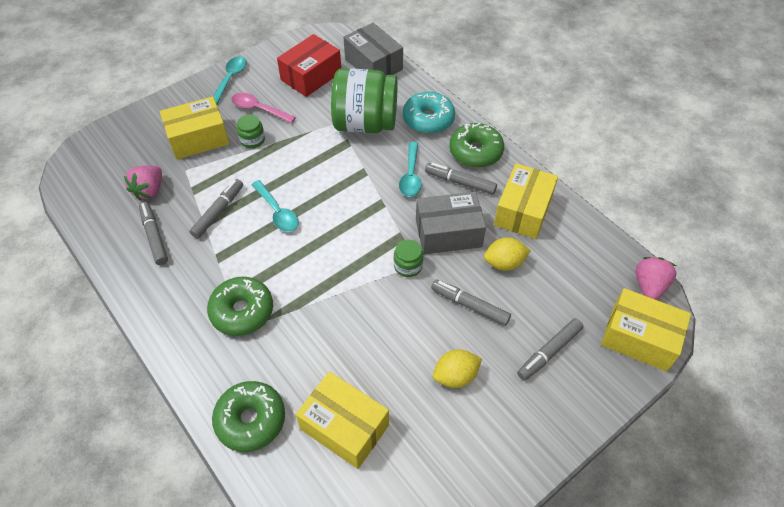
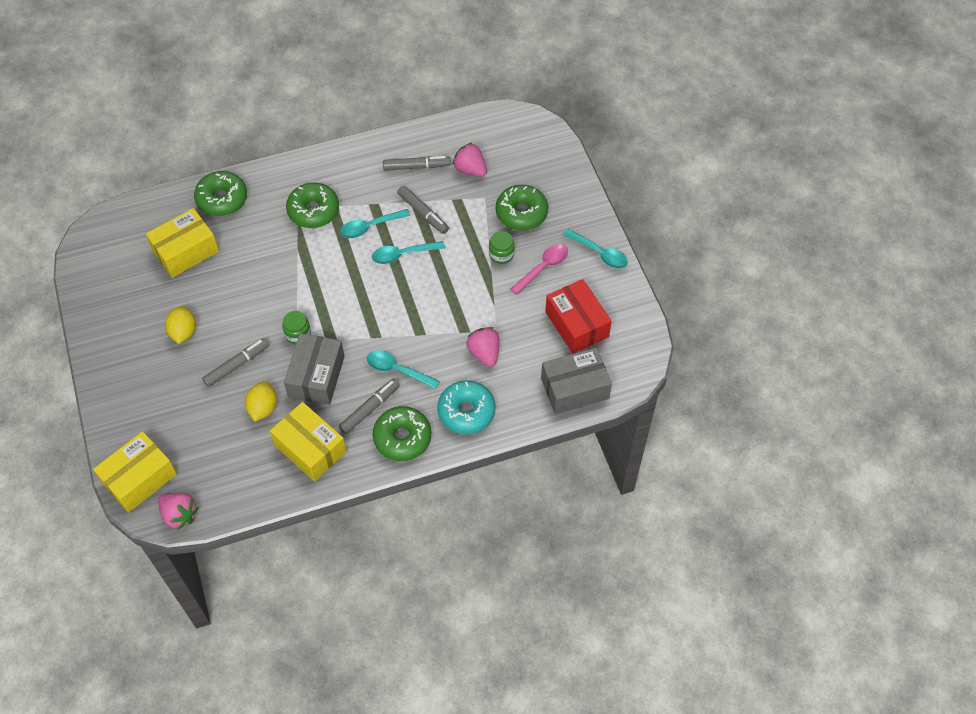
camera: 110 degrees right, 5 degrees up
(198, 138) = (521, 213): yellow box -> green donut
(250, 250) = (370, 227): none -> turquoise spoon
(365, 123) = (484, 353): green jar -> pink strawberry
(549, 352) = (166, 405): grey marker -> none

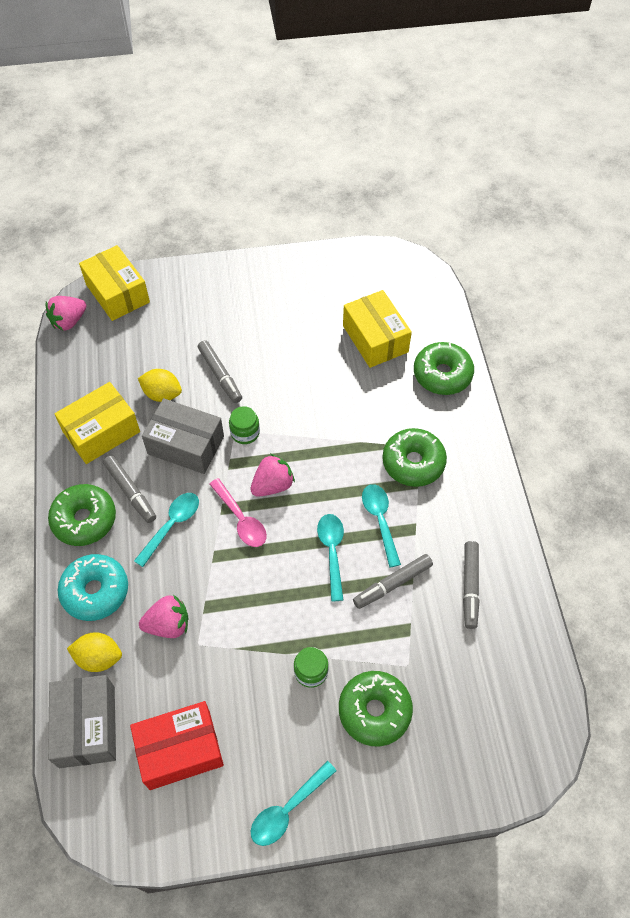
camera: 100 degrees right, 0 degrees up
(183, 332) = (272, 332): yellow lemon -> yellow lemon (99, 658)
(470, 169) = (458, 655): pink strawberry -> pink strawberry (272, 485)
(543, 268) = (279, 723): pink spoon -> pink spoon (241, 519)

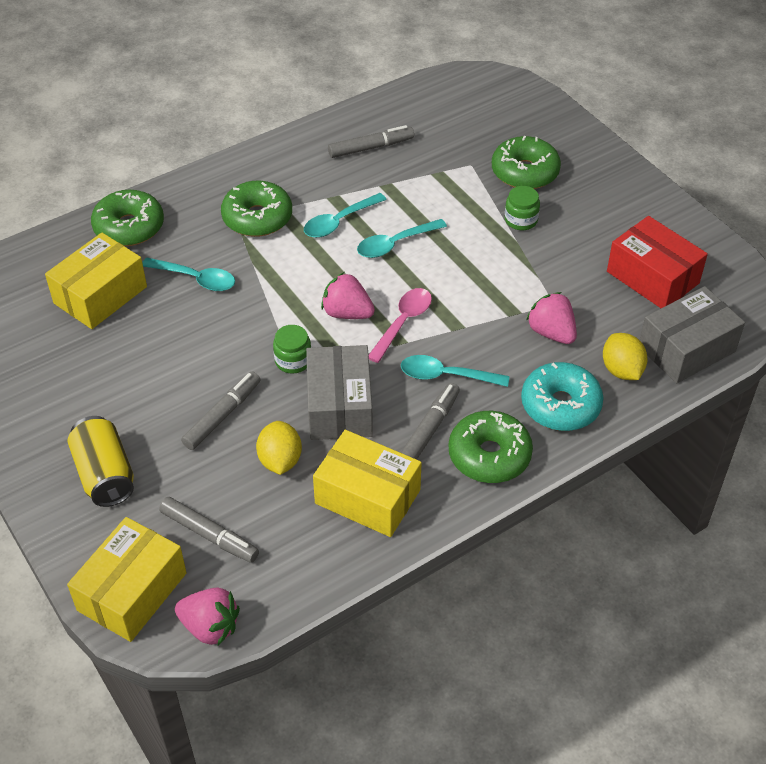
camera: 115 degrees left, 10 degrees down
(210, 302) = (105, 474): none -> yellow can
(288, 809) = (641, 196): turquoise spoon -> turquoise spoon (196, 279)
(392, 584) = (401, 195): grey marker -> grey marker (209, 535)

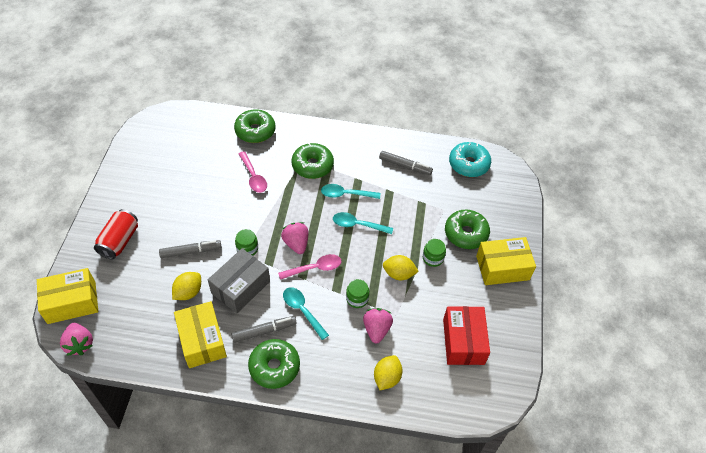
camera: 40 degrees right, 5 degrees up
(100, 295) = (208, 155): yellow box -> yellow box (502, 268)
(105, 474) = (119, 241): yellow can -> red can
(196, 279) = (253, 177): turquoise spoon -> pink spoon
(209, 535) = (125, 302): grey marker -> none
(491, 318) = (357, 299): none -> green jar
(505, 261) = (399, 274): none -> yellow lemon
(560, 405) = (336, 370): turquoise donut -> turquoise donut (468, 164)
(686, 349) = (433, 394): grey box -> none

